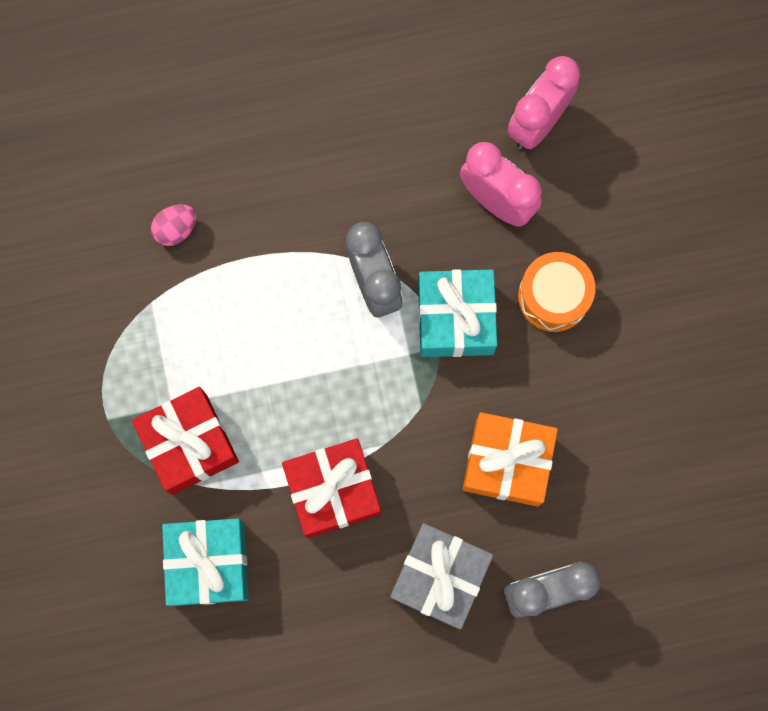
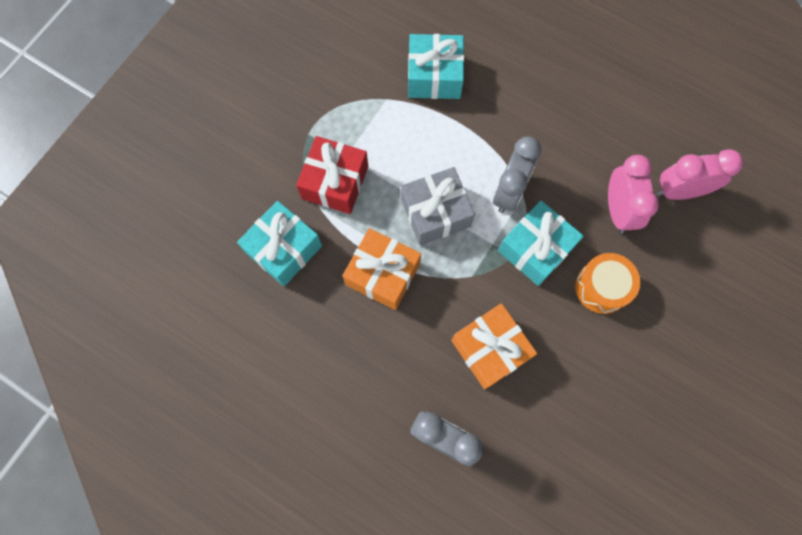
camera: 45 degrees right, 5 degrees down
(176, 229) = (434, 76): pink egg -> turquoise gift
(333, 490) = (383, 274): red gift -> orange gift
(440, 577) = (393, 373): grey gift -> grey gift (435, 213)

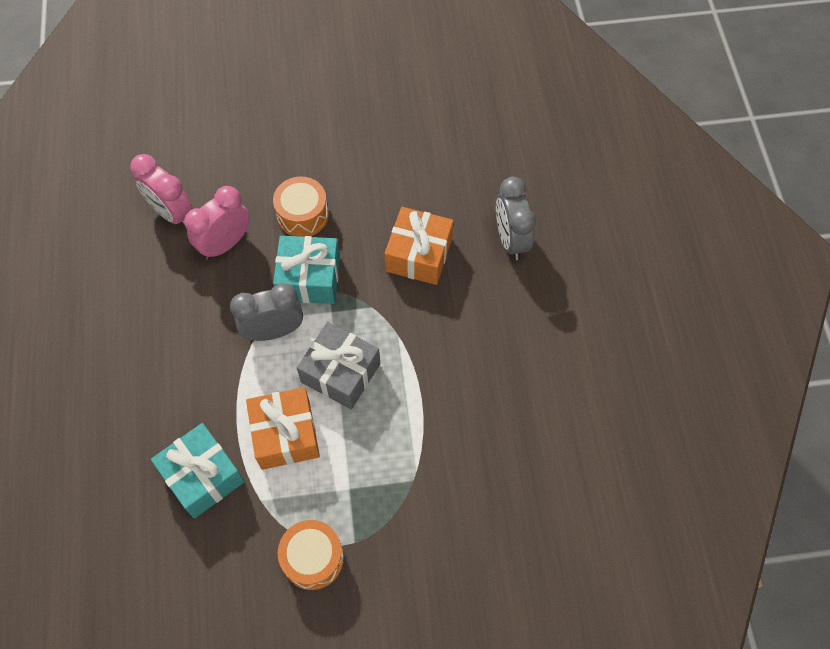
camera: 130 degrees left, 10 degrees down
(284, 249) = (478, 467): turquoise gift -> none
(321, 102) = (313, 558): none -> orange drum
(335, 182) = (382, 476): red gift -> none
(383, 274) = (429, 372): orange gift -> orange gift (285, 435)

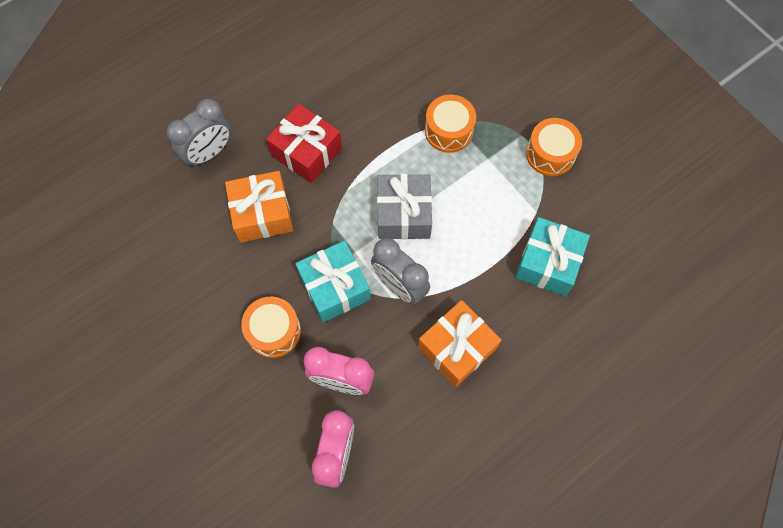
camera: 120 degrees left, 5 degrees up
(285, 435) = (478, 224): orange gift -> orange gift (457, 348)
(405, 468) = (449, 131): none -> orange drum
(462, 321) = (306, 152): none -> red gift

